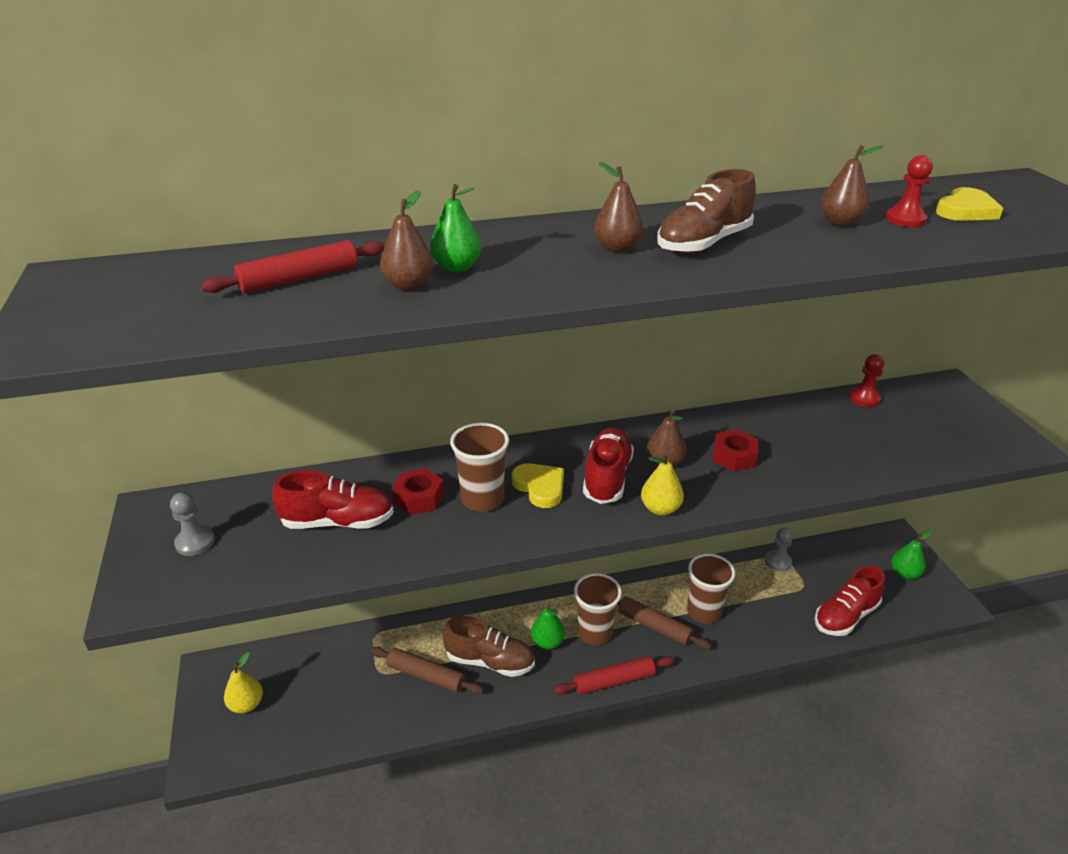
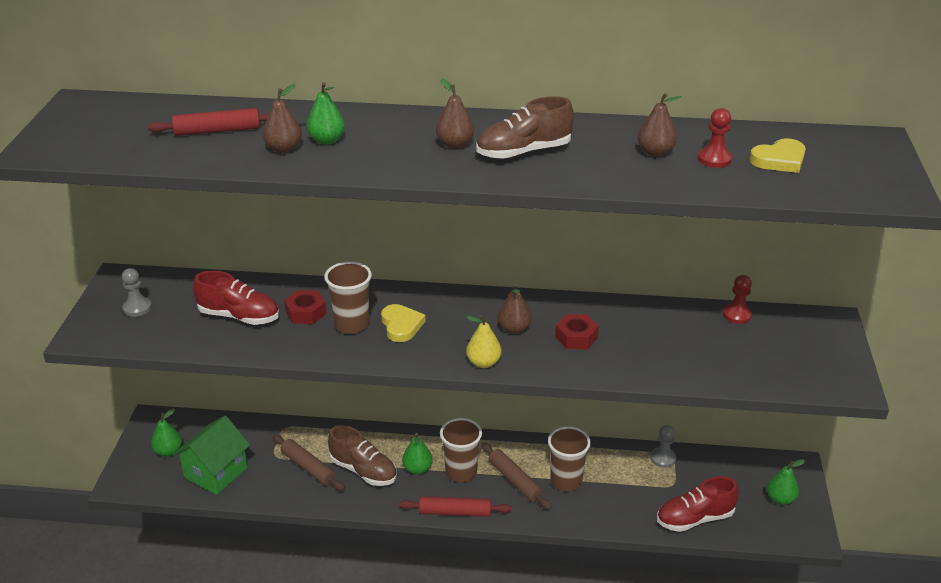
camera: 20 degrees right, 0 degrees up
(246, 704) = (168, 451): yellow pear -> green pear
(318, 714) = (216, 472): none -> green house
(607, 478) = (458, 330): red shoe -> none

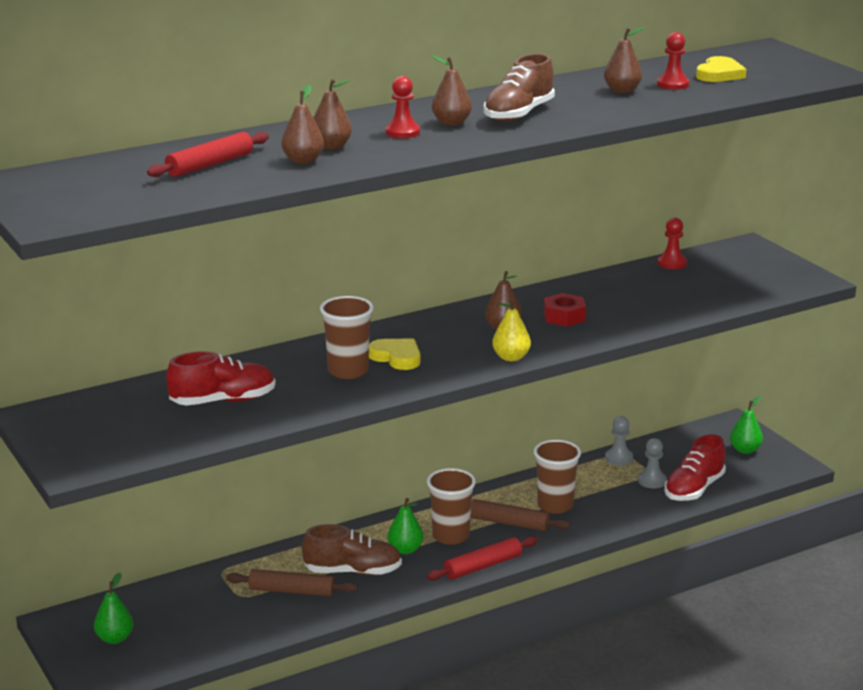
camera: 35 degrees left, 10 degrees down
(137, 308) = (98, 429): grey pawn -> grey pawn (652, 481)
(216, 472) = (195, 633): green house -> none
(306, 312) = (288, 377): red nut -> none
(327, 140) = (331, 146): green pear -> brown pear
(402, 142) = (402, 132): none -> red pawn

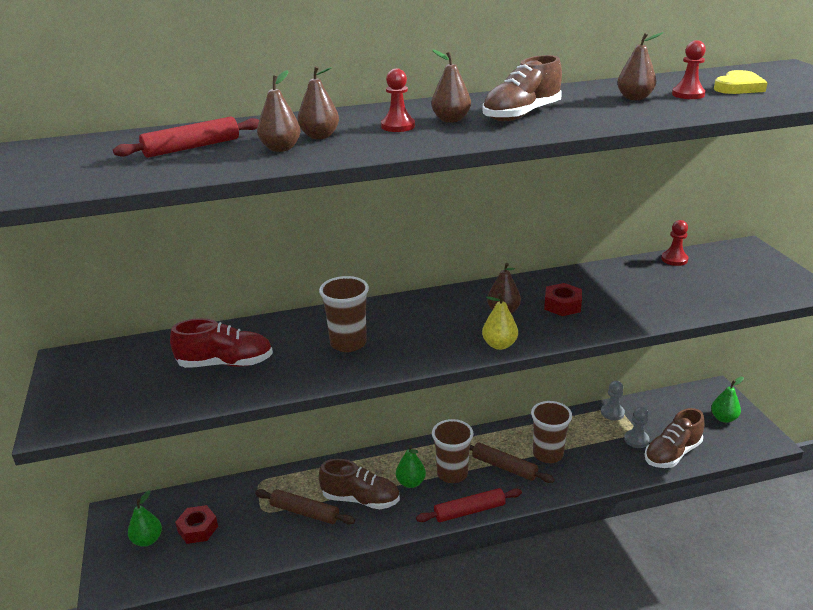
camera: 15 degrees right, 5 degrees up
(170, 621) = (198, 529): none -> red nut
(396, 357) = (397, 333): yellow heart -> none
(694, 489) = (672, 453): red shoe -> brown shoe

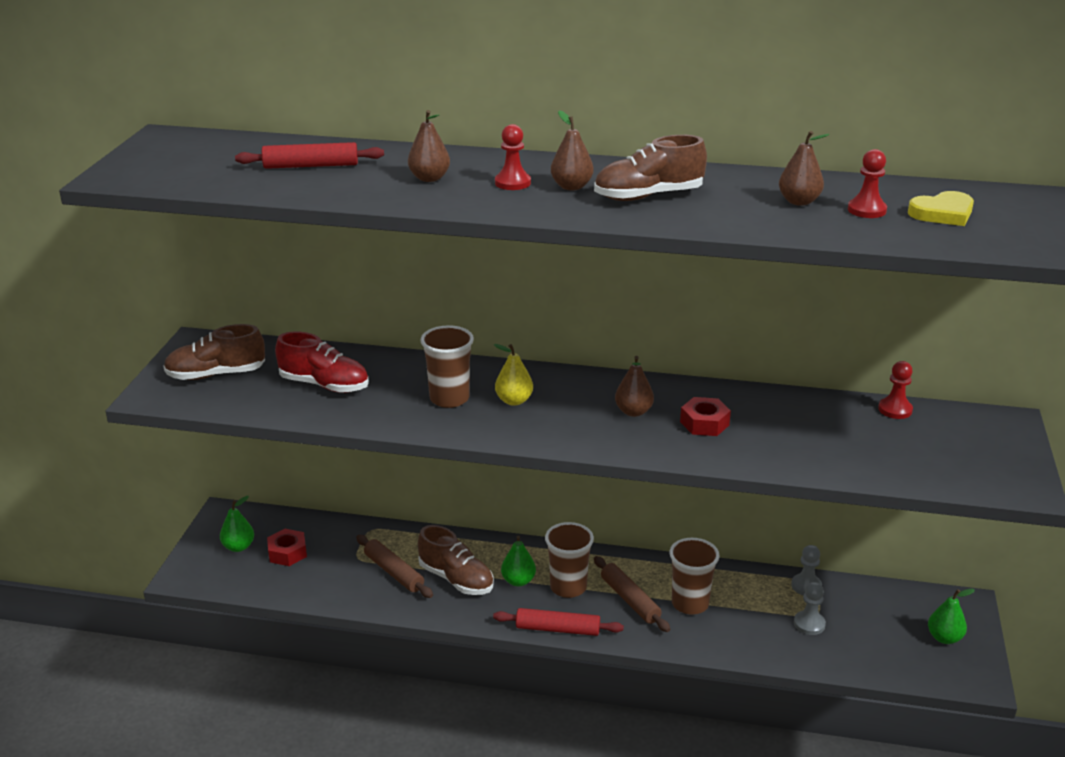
camera: 25 degrees right, 0 degrees up
(281, 148) = (381, 184): brown pear -> none
(499, 345) = (595, 444): yellow pear -> yellow pear (514, 401)
(672, 453) = (840, 653): brown shoe -> brown shoe (216, 374)

